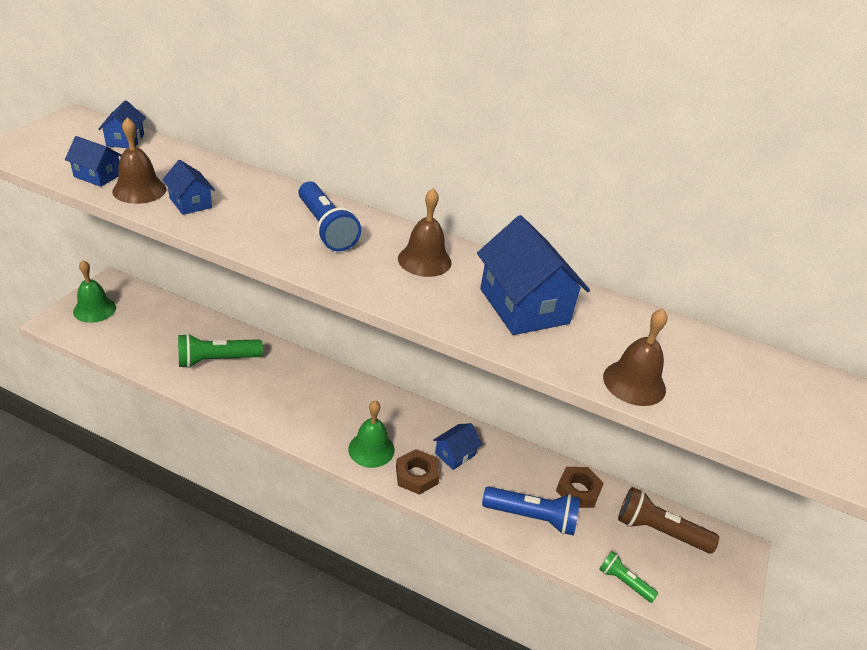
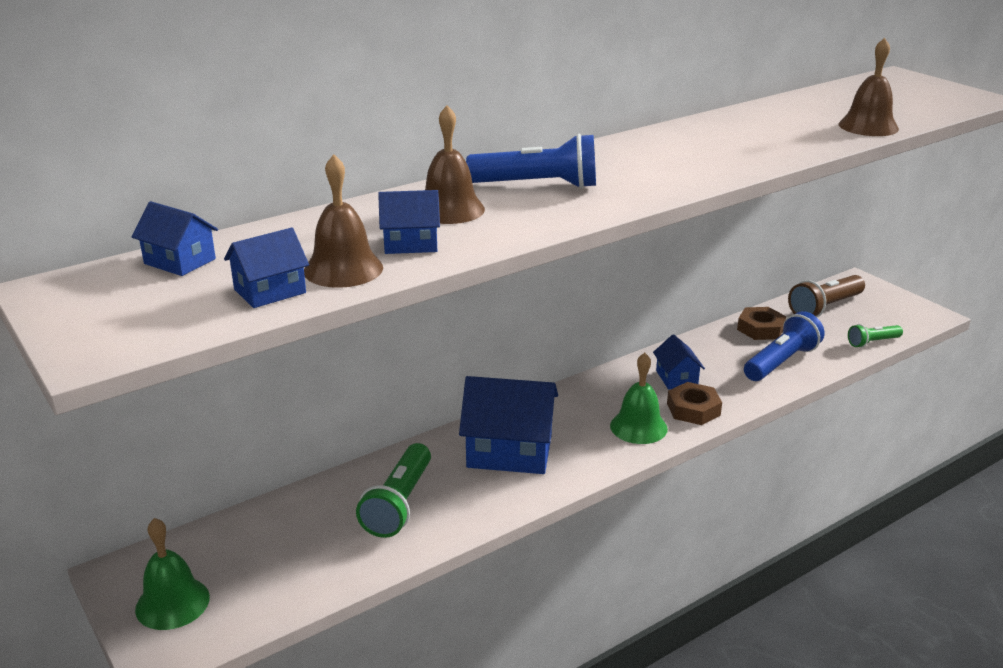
camera: 55 degrees left, 10 degrees down
(424, 260) = (637, 156): brown bell -> brown bell (449, 209)
(524, 306) = (740, 136): blue house -> blue house (509, 451)

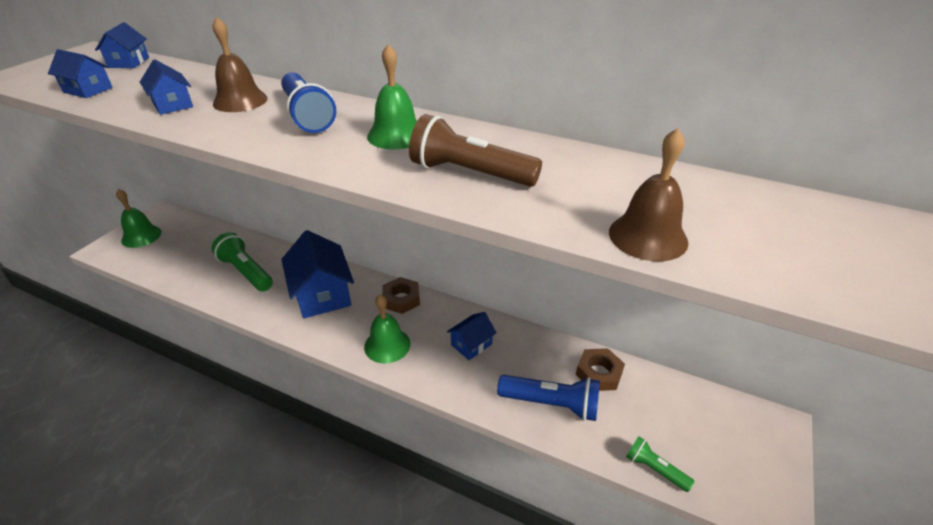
camera: 60 degrees right, 10 degrees up
(343, 269) = (124, 98): brown bell -> none
(398, 504) = (246, 272): green flashlight -> green flashlight turned 60 degrees clockwise
(632, 160) = (396, 135): none -> green bell
(693, 409) = (431, 368): brown nut -> brown nut (401, 299)
(824, 307) = (688, 410): brown flashlight -> brown flashlight (470, 173)

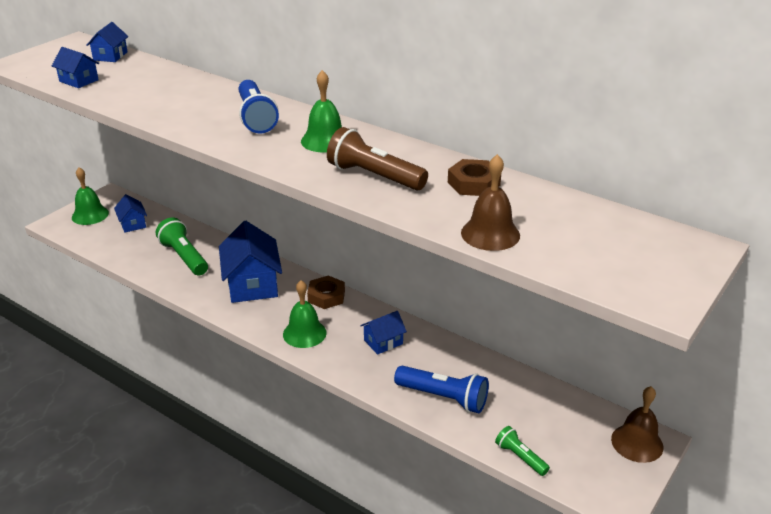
camera: 10 degrees right, 5 degrees down
(172, 104) = (147, 99): blue house -> blue house (132, 224)
(240, 101) = (202, 100): brown bell -> brown bell (637, 443)
(599, 373) = (497, 379): brown nut -> brown nut (473, 183)

